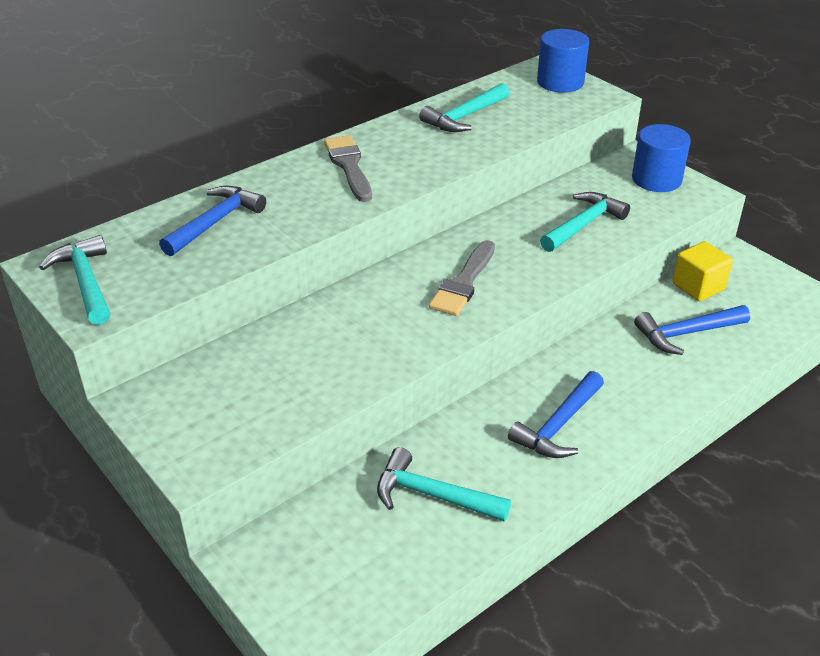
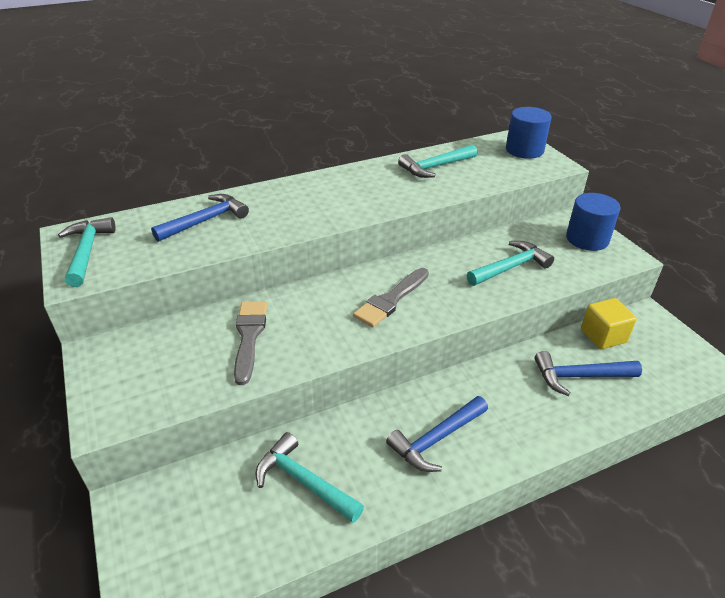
camera: 15 degrees right, 0 degrees up
(349, 166) = (328, 192): grey brush -> grey brush (249, 336)

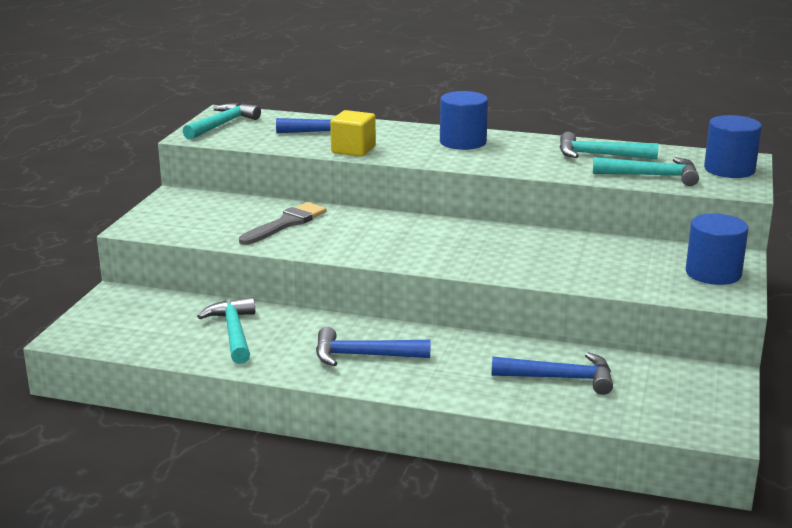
camera: 40 degrees right, 15 degrees down
(328, 190) = (463, 142): none -> blue cylinder
(391, 300) = (430, 243): grey brush -> none
(510, 267) = (584, 263): turquoise hammer -> turquoise hammer (652, 176)
(579, 376) = (560, 378): blue hammer -> blue hammer turned 150 degrees clockwise
(603, 336) = (640, 367): yellow cube -> yellow cube (353, 150)

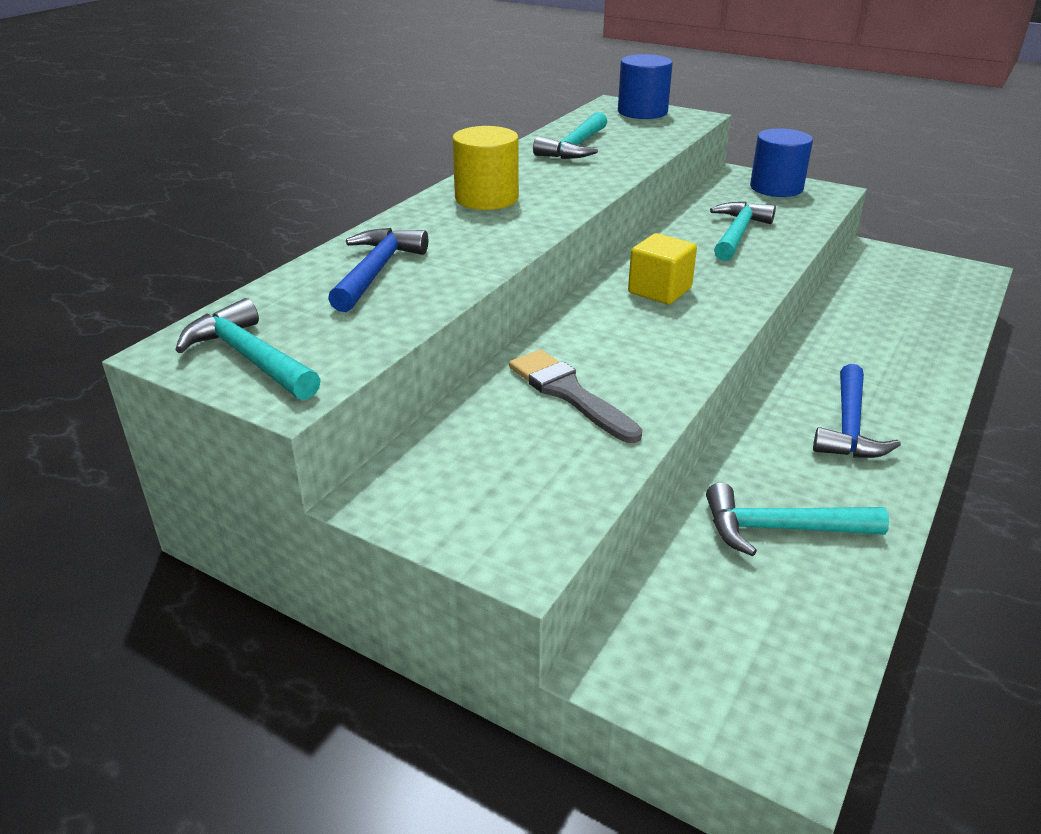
camera: 75 degrees left, 10 degrees up
(353, 150) = (472, 264): yellow cube -> yellow cube (659, 291)
(463, 142) = (486, 198): blue cylinder -> yellow cylinder
(560, 378) = (891, 319): blue hammer -> none
(652, 176) = (649, 138): turquoise hammer -> turquoise hammer (738, 234)

